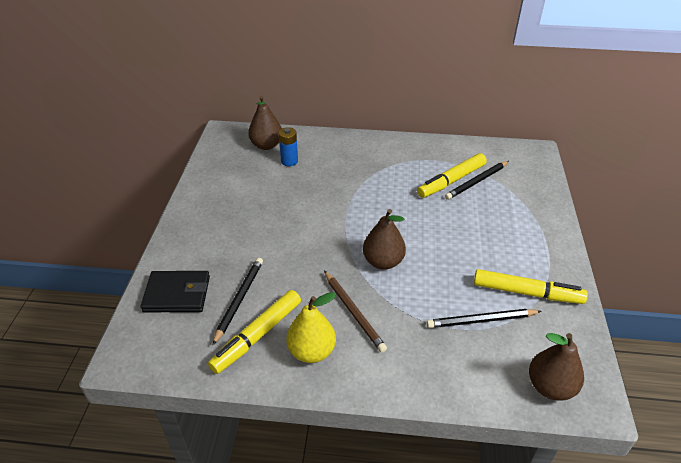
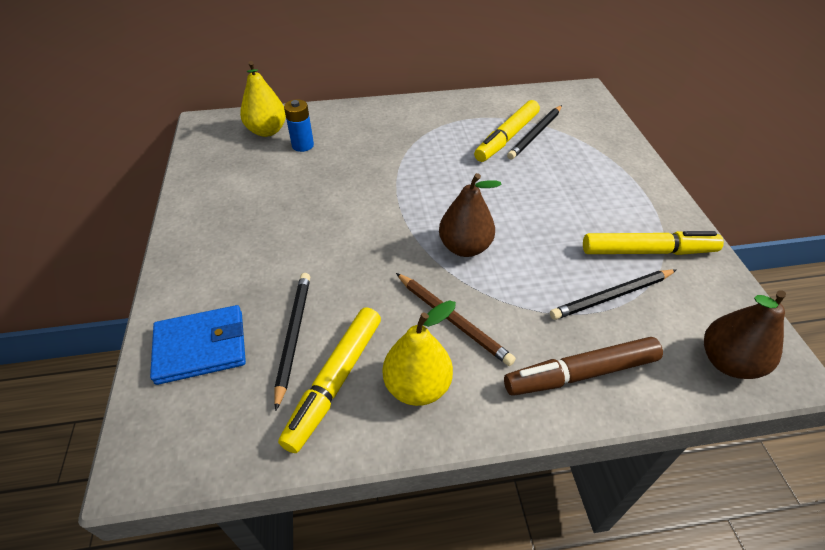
camera: 15 degrees left, 5 degrees up
(177, 294) = (201, 347): black wallet -> blue wallet
(266, 145) = (267, 131): brown pear -> yellow pear
(432, 369) = (580, 373): none -> brown marker

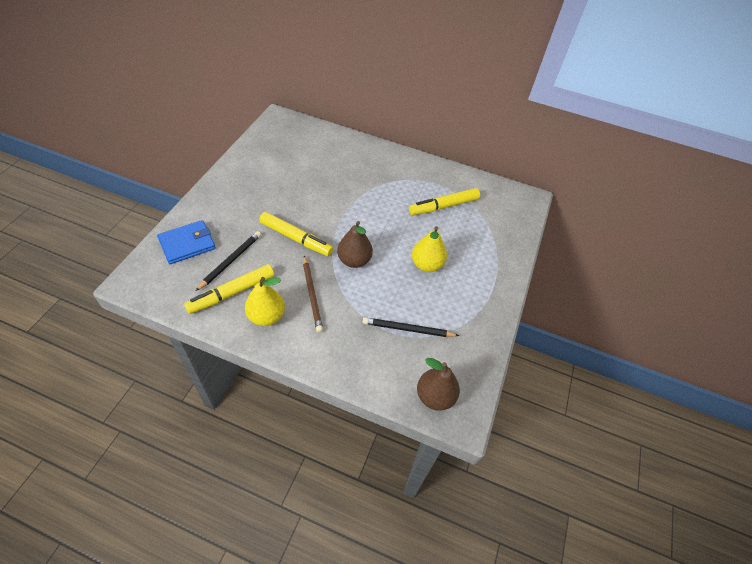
camera: 25 degrees right, 5 degrees up
(201, 347) = (187, 244): blue wallet -> blue wallet turned 45 degrees counterclockwise
(267, 131) = (307, 137): yellow pear -> yellow pear (426, 265)
(303, 145) = (319, 155): blue battery -> none
(535, 134) = (464, 212): black pencil -> none
(580, 373) = (350, 356): brown marker -> none
(647, 251) = (456, 317): yellow marker -> yellow marker (296, 238)

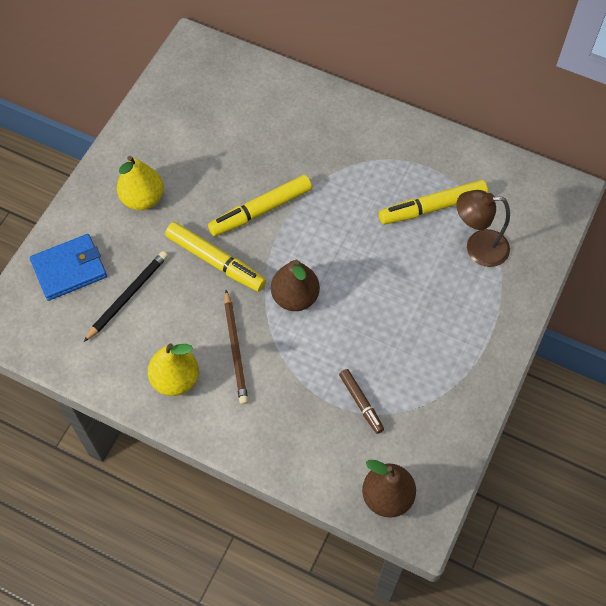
camera: 10 degrees right, 10 degrees up
(232, 293) = (130, 344): yellow marker -> yellow marker (261, 211)
(408, 329) = (361, 403): black pencil -> brown marker
(426, 265) = (396, 305): yellow pear -> yellow pear (143, 199)
(477, 229) = (478, 248): none -> brown lamp

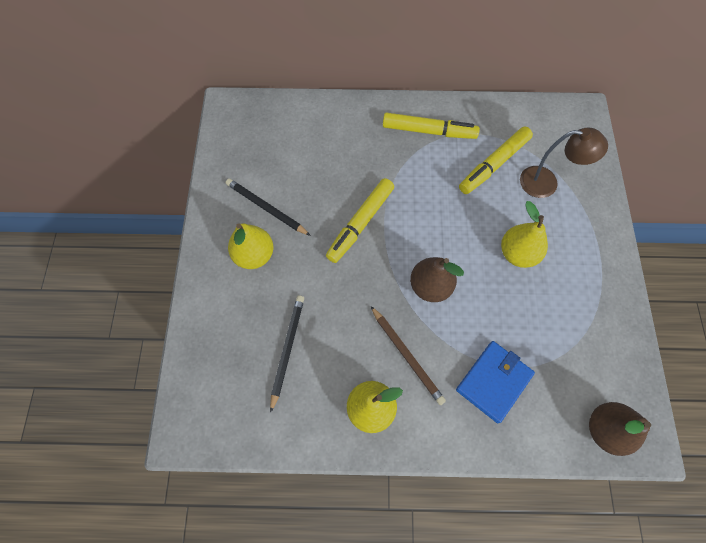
camera: 25 degrees left, 5 degrees up
(69, 269) = (221, 348): blue wallet -> blue wallet (493, 381)
(177, 159) = (266, 208): none -> black pencil
(216, 261) = (347, 284): yellow marker -> yellow marker (429, 131)
(361, 403) = (536, 355): brown marker -> none
(402, 303) = (518, 253): none -> yellow pear
(478, 248) = (547, 183): brown lamp -> brown lamp turned 150 degrees counterclockwise

